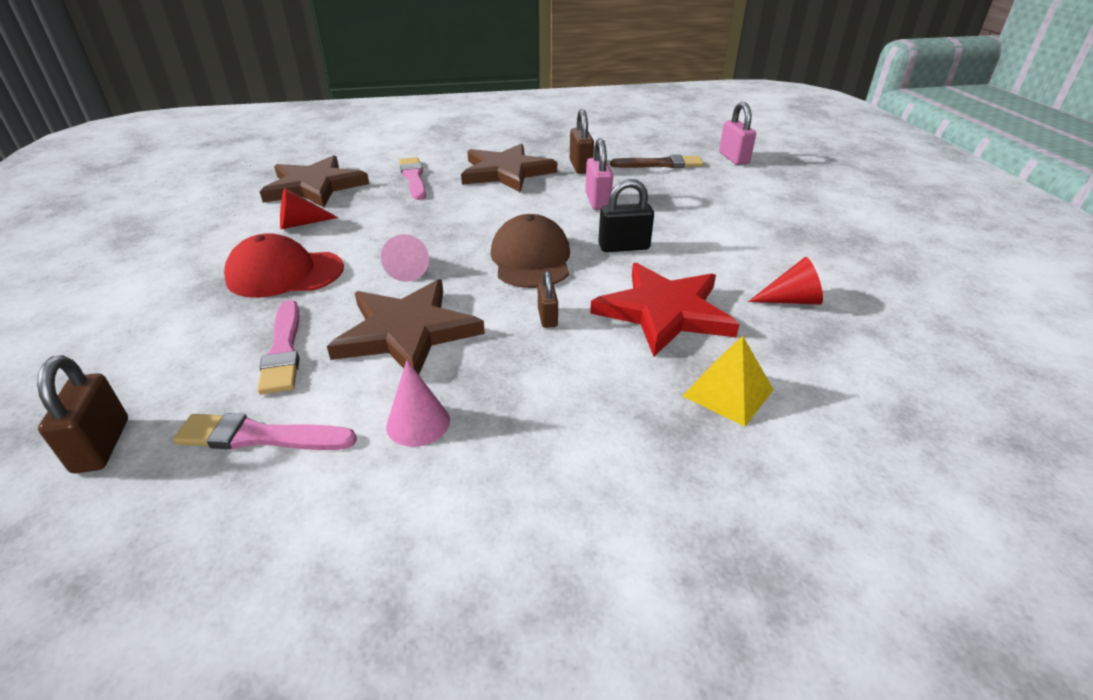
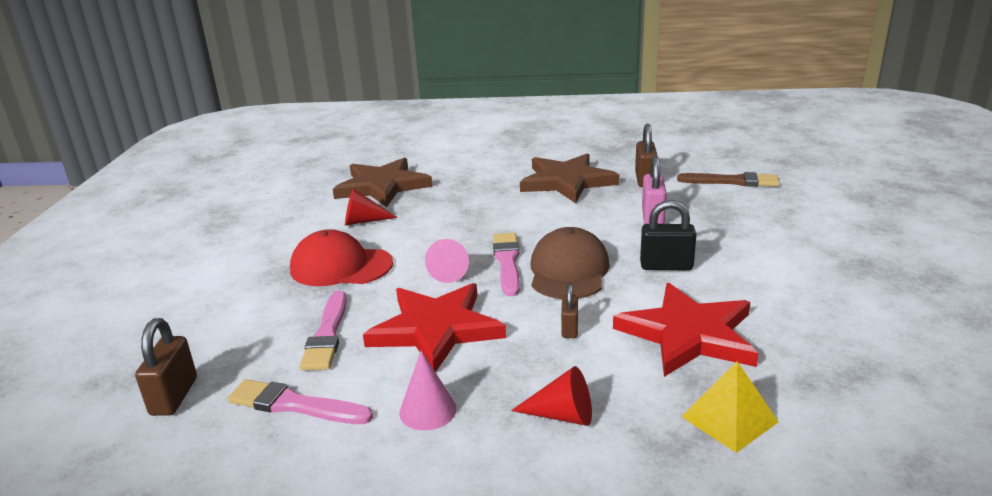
camera: 15 degrees right, 10 degrees down
(407, 332) = (436, 329): brown star -> red star
(413, 178) = (475, 182): pink brush -> pink brush (507, 262)
(733, 158) = (818, 179): pink padlock -> none
(790, 300) = (829, 335): red cone -> red cone (562, 415)

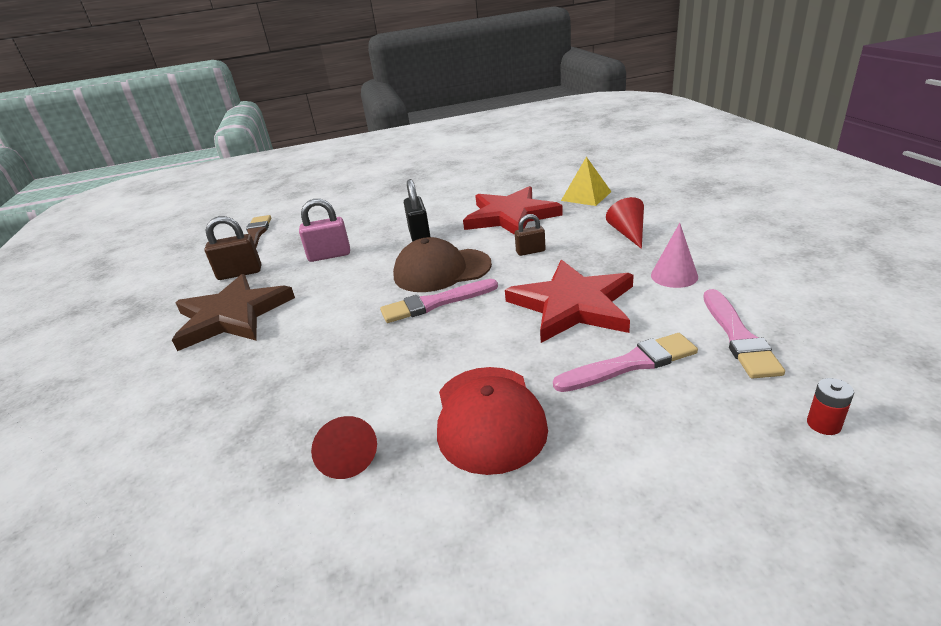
camera: 105 degrees left, 5 degrees up
(174, 396) = (823, 424): brown padlock -> red battery
(382, 186) = (202, 490): brown star -> none
(450, 271) = (467, 330): pink cone -> none

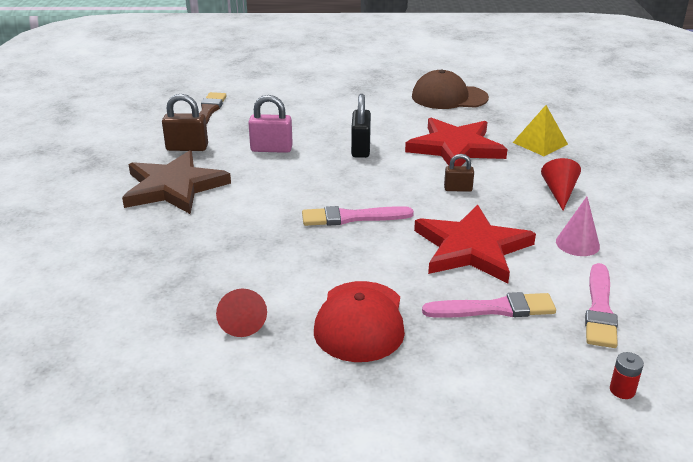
camera: 10 degrees right, 0 degrees up
(442, 270) = (369, 188): brown cap -> brown cap (449, 97)

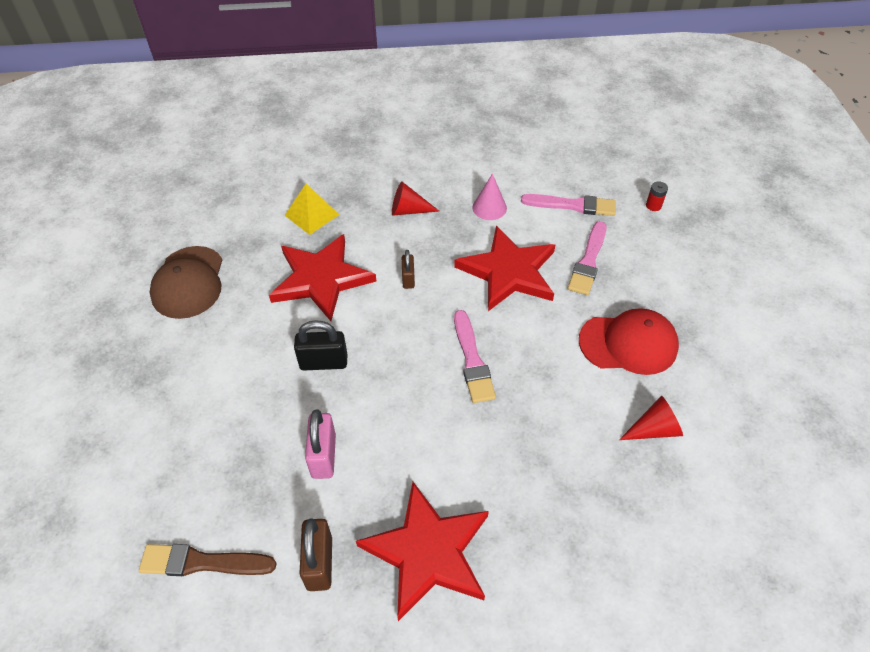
camera: 95 degrees left, 20 degrees up
(174, 187) = (428, 552): brown star -> red star
(494, 309) = (588, 261): pink brush -> pink brush turned 150 degrees counterclockwise

